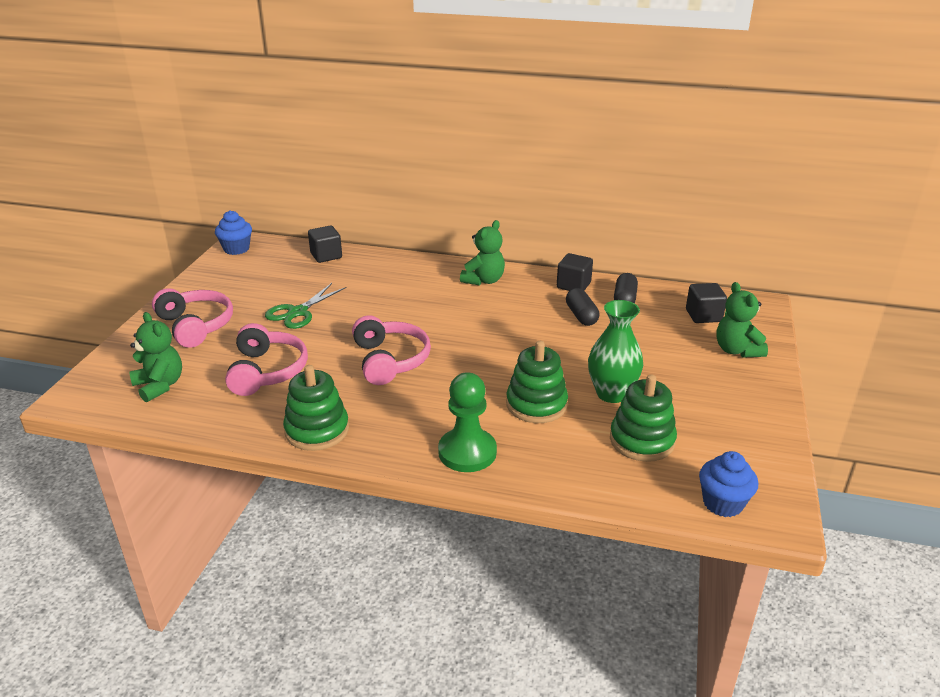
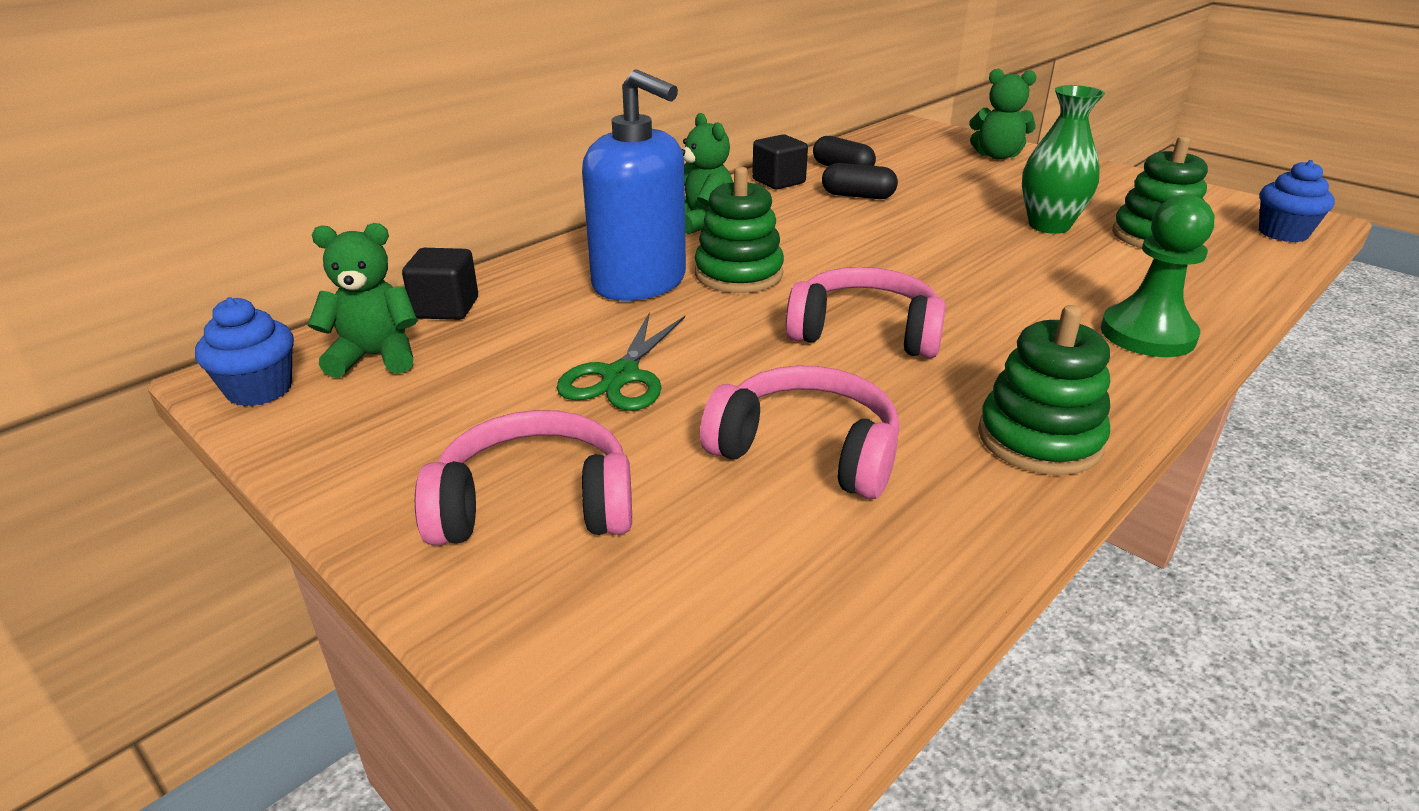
camera: 60 degrees left, 0 degrees up
(160, 386) = (755, 606): green teddy bear -> green teddy bear (375, 357)
(298, 312) = (621, 376): green scissors -> green scissors turned 45 degrees clockwise
(391, 288) = (640, 282): none -> blue soap dispenser
(536, 404) = (1050, 268): green stacking toy -> green stacking toy (738, 274)
(703, 316) = (914, 149): black cube -> none

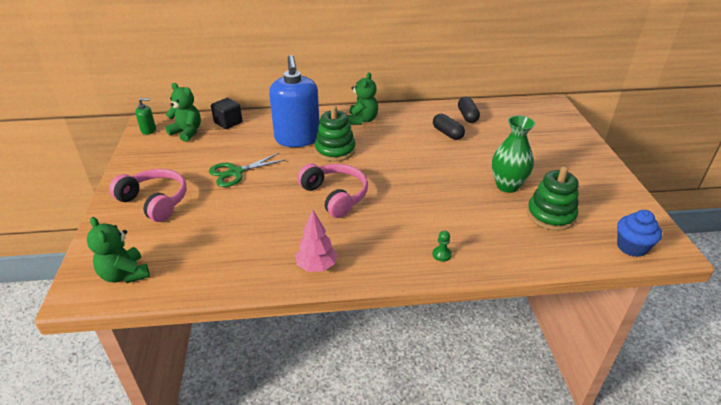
camera: 40 degrees right, 5 degrees up
(259, 390) = (148, 130): blue cupcake -> green soap dispenser
(778, 181) = (426, 112): black cube -> none
(806, 451) = (242, 227): pink headphones -> none
(997, 156) = (562, 138): green teddy bear -> green teddy bear (125, 274)
(1039, 439) = (316, 266): green stacking toy -> pink tree
(1147, 334) = (441, 254): green pawn -> green pawn, size x0.41

